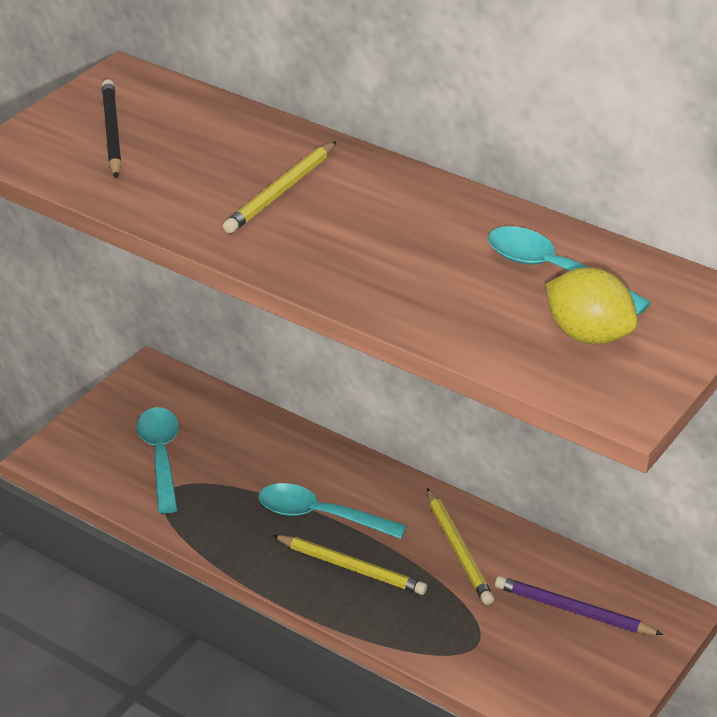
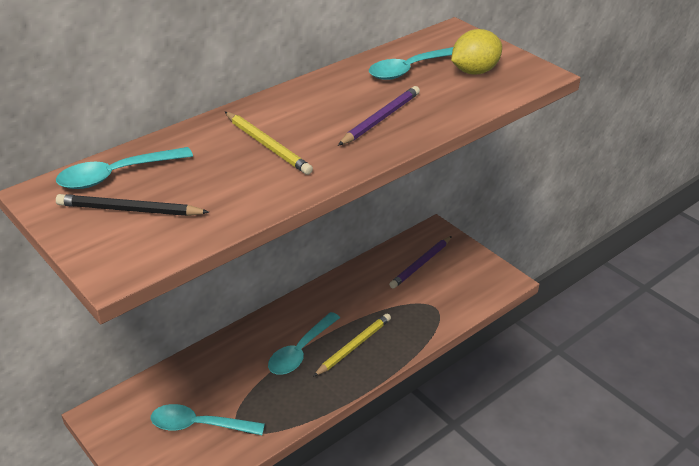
camera: 75 degrees left, 0 degrees up
(174, 108) = (116, 175): none -> turquoise spoon
(392, 267) = (380, 119): none -> purple pencil
(458, 550) = (356, 296): yellow pencil -> none

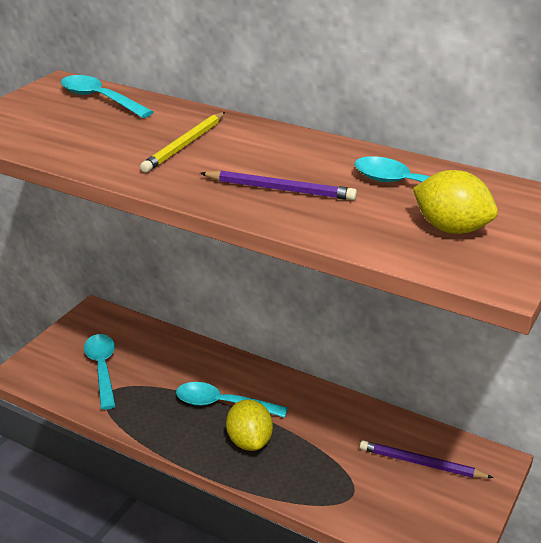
camera: 70 degrees right, 5 degrees down
(129, 210) = (52, 115): black pencil -> none
(354, 346) = (249, 441): yellow pencil -> yellow lemon

